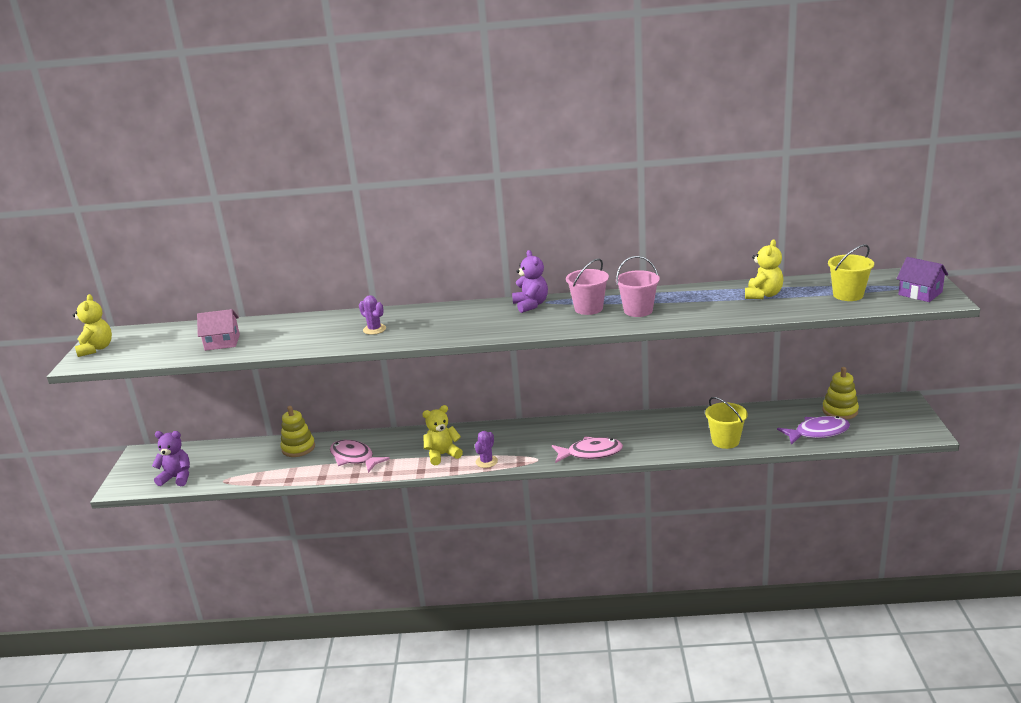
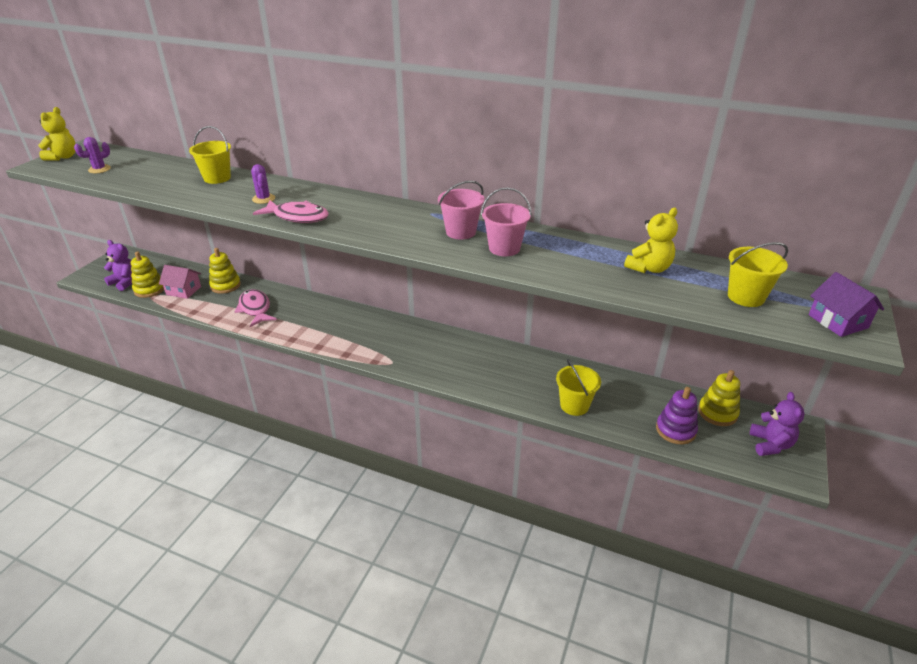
camera: 20 degrees right, 10 degrees up
(214, 476) = (149, 289): none -> yellow stacking toy
(222, 342) = (145, 177): pink house -> pink house (183, 290)
(301, 325) = (217, 178): none -> yellow bucket
(442, 455) = (321, 330): yellow teddy bear -> none
(486, 461) = (349, 349): purple cactus -> purple cactus (99, 169)
(531, 305) = (414, 213): purple teddy bear -> purple teddy bear (770, 444)
(590, 453) = (441, 373): pink fish -> pink fish (297, 217)
(818, 433) = (675, 430): purple fish -> purple stacking toy

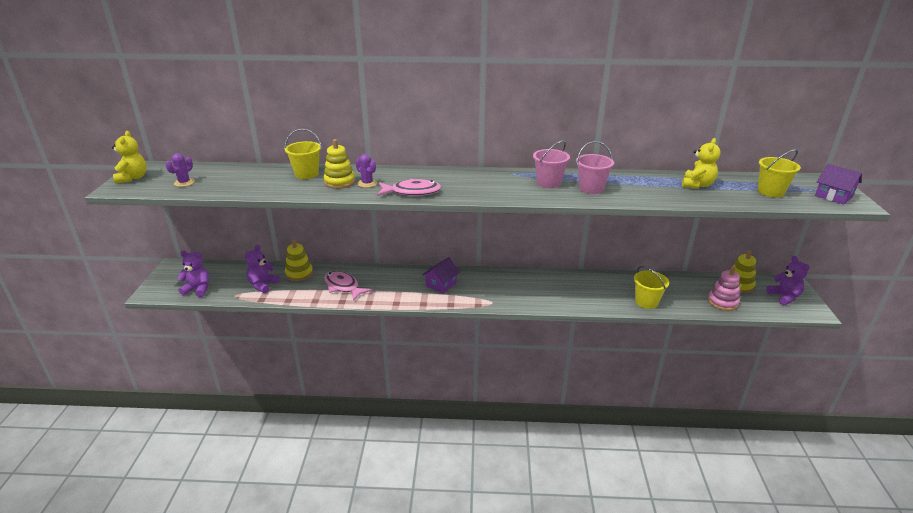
camera: 20 degrees left, 5 degrees down
(149, 289) = (228, 290): yellow stacking toy -> yellow stacking toy (339, 182)
(183, 290) = (263, 285): pink house -> purple teddy bear
(354, 328) = (441, 284): none -> purple house
(675, 430) = (722, 302): purple stacking toy -> pink stacking toy

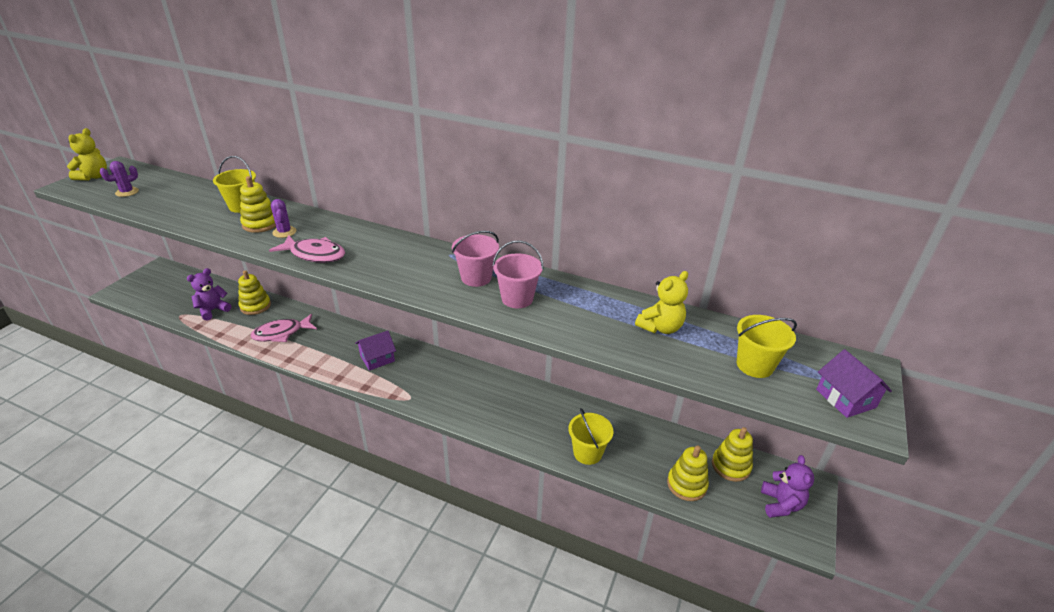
camera: 20 degrees right, 5 degrees up
(198, 289) = (156, 299): purple teddy bear -> none
(343, 286) = (281, 333): pink fish -> pink fish turned 90 degrees counterclockwise
(722, 302) = (686, 484): pink stacking toy -> yellow stacking toy

